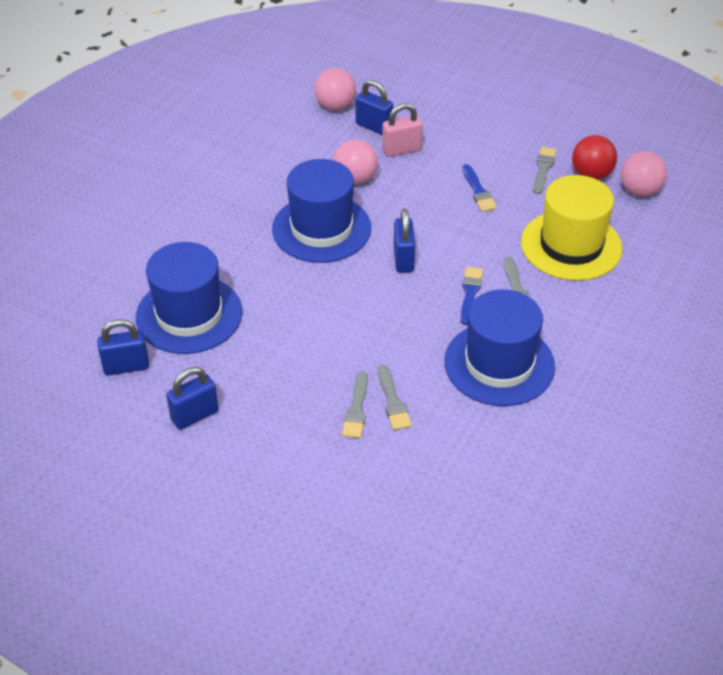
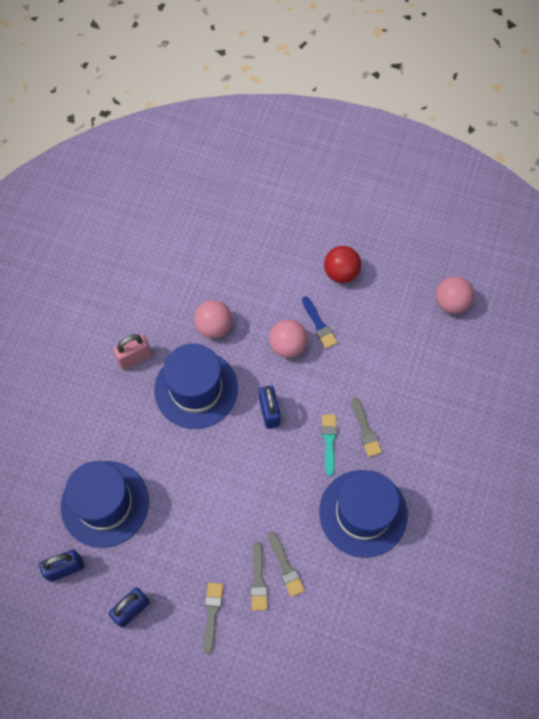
camera: 10 degrees left, 20 degrees up
(335, 106) = (182, 242): pink ball -> pink ball (287, 346)
(374, 127) = (219, 262): blue padlock -> none
(401, 150) = (247, 286): pink padlock -> pink padlock (135, 358)
(470, 293) = (329, 441): blue brush -> turquoise brush
(543, 169) = (369, 290): grey brush -> grey brush (212, 613)
(571, 245) = (403, 374): yellow hat -> none
(591, 174) = (409, 290): red ball -> red ball (341, 273)

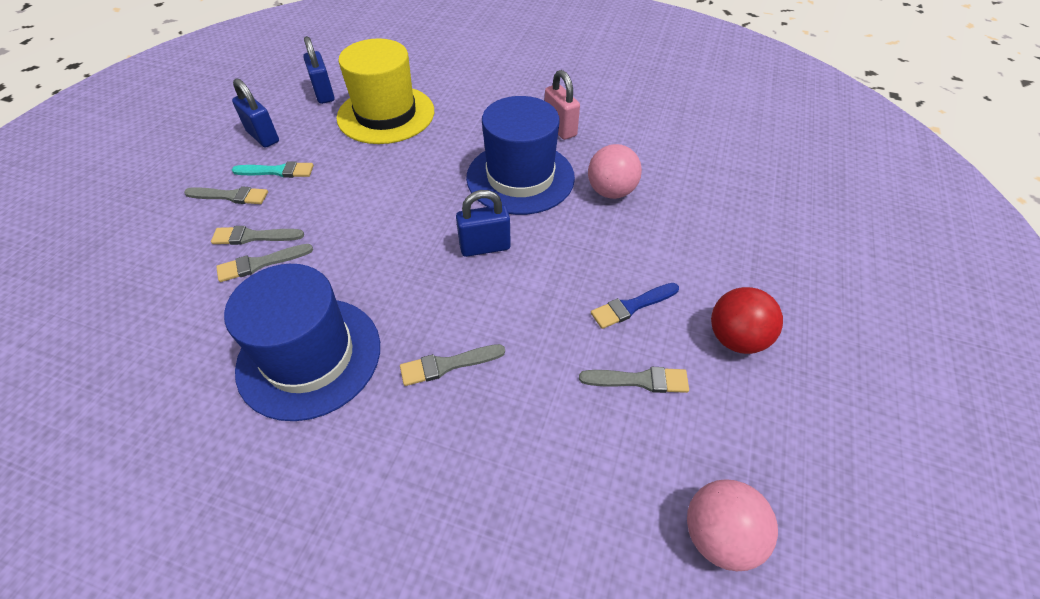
camera: 90 degrees right, 15 degrees down
(105, 503) = (386, 114): blue hat -> yellow hat
(287, 346) = (590, 267): pink ball -> none
(329, 441) = (433, 315): turquoise brush -> turquoise brush (277, 171)
(371, 327) = (639, 380): none -> grey brush

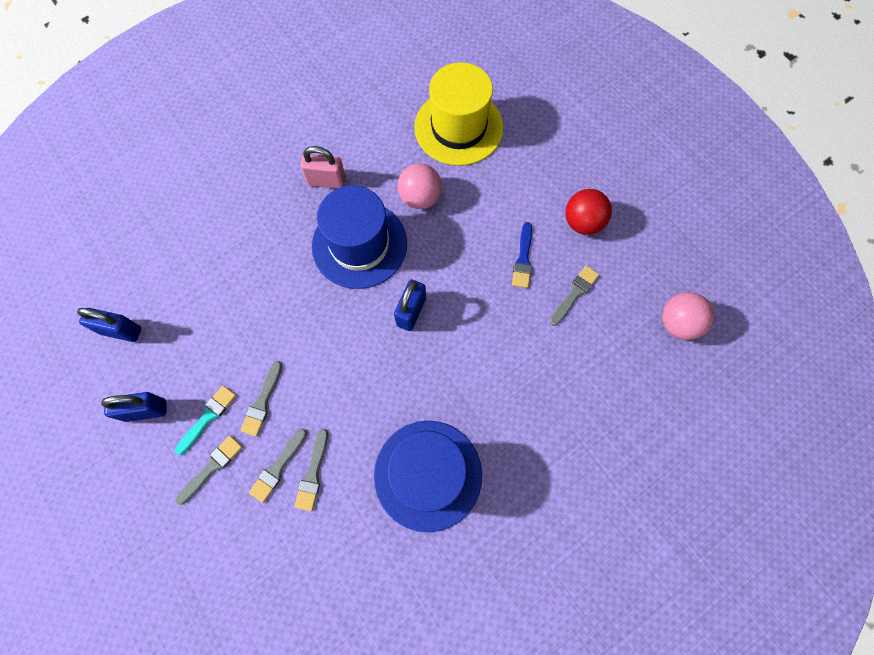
camera: 55 degrees left, 20 degrees up
(386, 114) = (199, 295): yellow hat -> yellow hat (458, 127)
(448, 365) = (492, 392): grey brush -> grey brush (262, 401)

